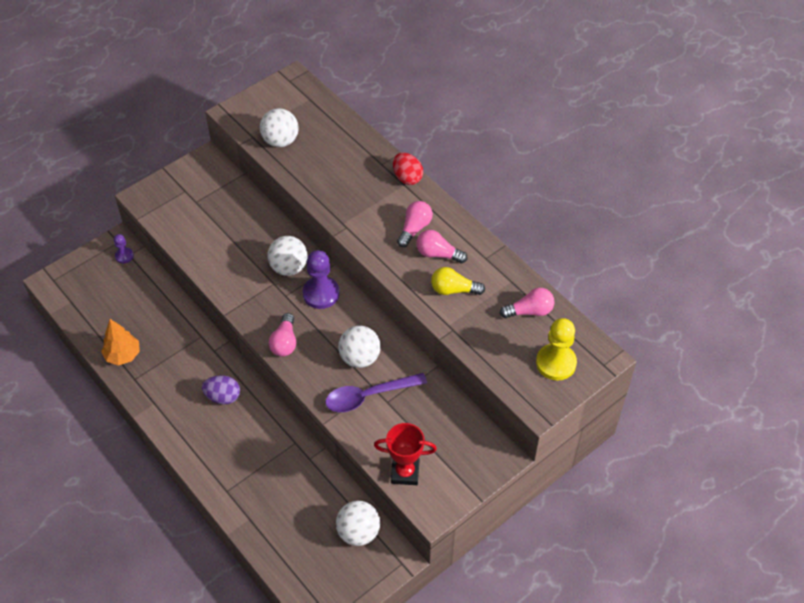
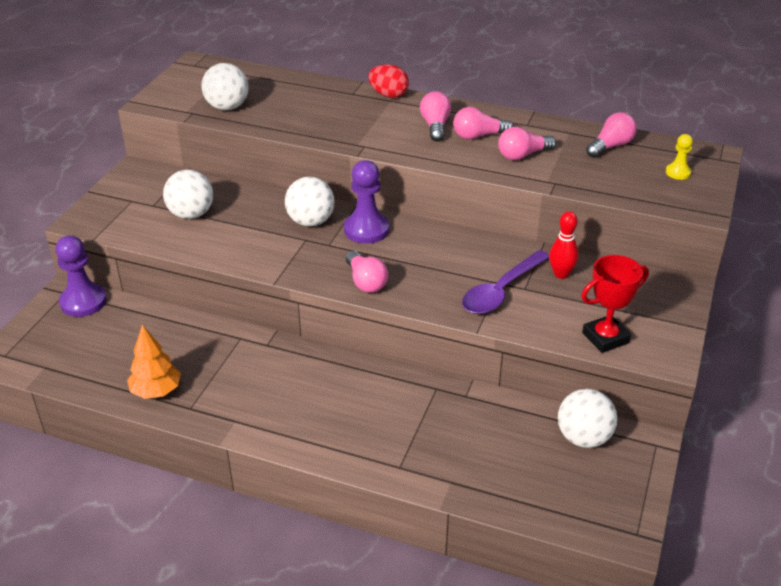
camera: 30 degrees left, 15 degrees down
(124, 256) = (83, 302): purple pawn -> purple pawn, size x1.87
(223, 397) = (315, 381): purple egg -> none
(360, 358) = (459, 264): white ball -> white ball (191, 214)
(423, 401) = (561, 274): none -> red bowling pin
(453, 290) = (522, 155): yellow light bulb -> pink light bulb
(556, 363) = (678, 172): yellow pawn -> yellow pawn, size x0.53

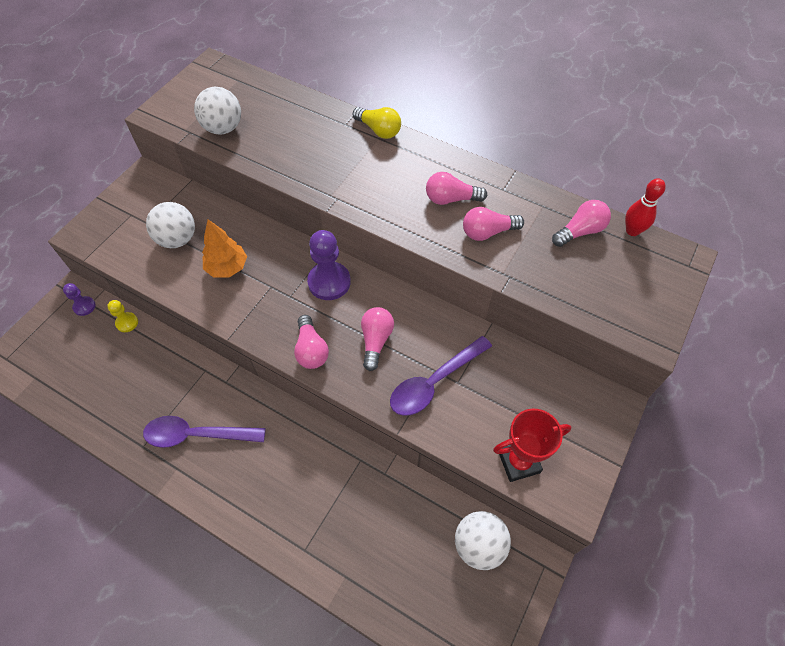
camera: 10 degrees right, 20 degrees up
(83, 302) = (84, 306): purple pawn -> purple pawn, size x0.53
(156, 391) = (119, 422): orange tree -> orange tree (227, 268)
(249, 391) = (197, 435): none -> purple spoon
(311, 221) = (281, 264): white ball -> none
(388, 95) = (379, 130): red egg -> yellow light bulb
(435, 126) = (412, 179): pink light bulb -> pink light bulb (376, 341)
(561, 274) = (497, 368): red bowling pin -> red bowling pin (632, 231)
(678, 172) = (640, 279): yellow pawn -> yellow pawn (127, 323)

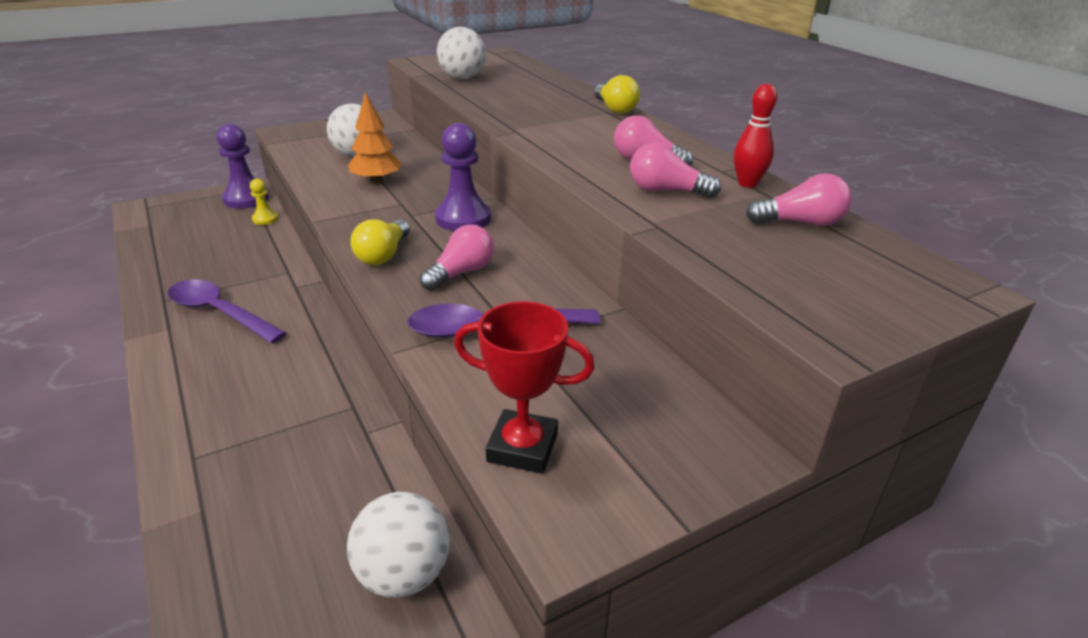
camera: 30 degrees right, 25 degrees down
(84, 306) = (246, 199): purple pawn -> purple pawn, size x1.87
(311, 350) = (383, 255): pink light bulb -> yellow light bulb
(632, 231) = (887, 243): red bowling pin -> red bowling pin (747, 183)

